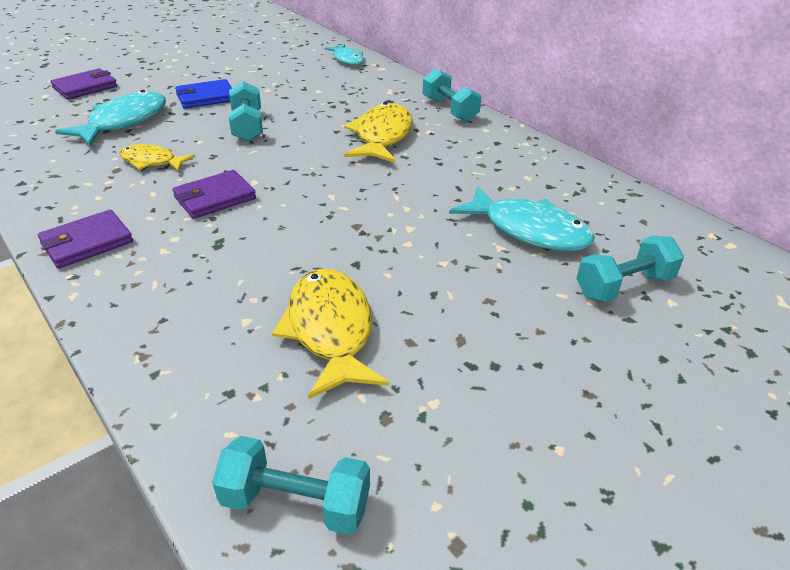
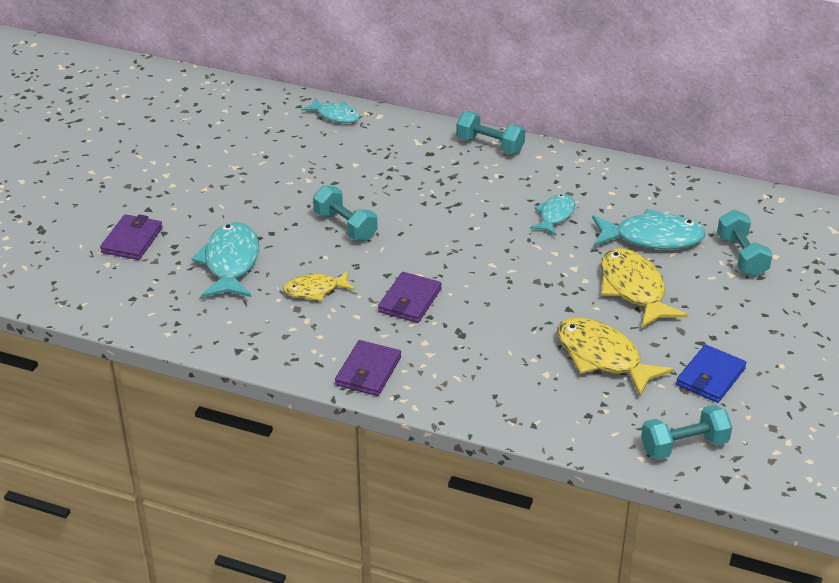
camera: 30 degrees left, 0 degrees up
(206, 97) = (265, 209): blue wallet -> blue wallet (710, 377)
(382, 136) = (467, 194): yellow fish -> yellow fish (634, 289)
(445, 177) = (555, 215): none -> turquoise fish
(624, 286) = (741, 256): turquoise dumbbell -> turquoise dumbbell turned 45 degrees counterclockwise

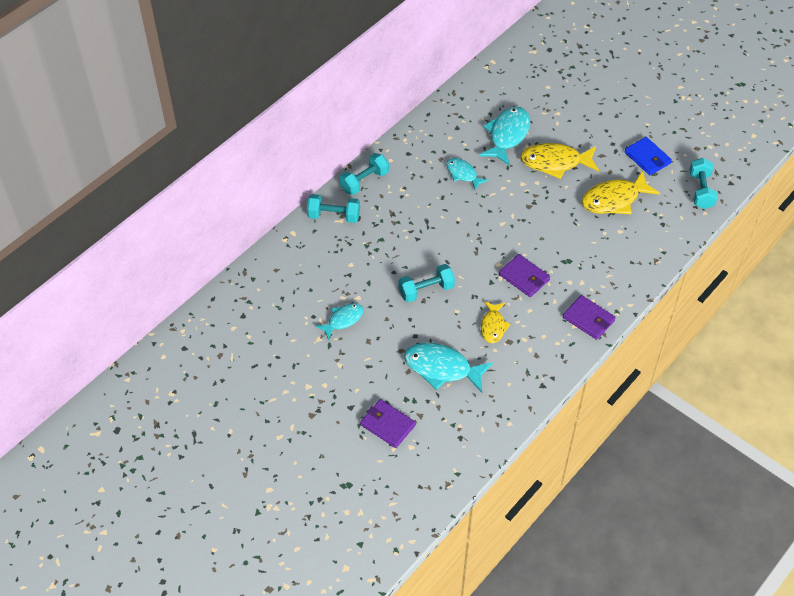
camera: 70 degrees left, 15 degrees up
(335, 116) = (279, 259): turquoise fish -> turquoise fish (343, 320)
(741, 256) = (542, 101): turquoise dumbbell -> turquoise dumbbell (334, 216)

